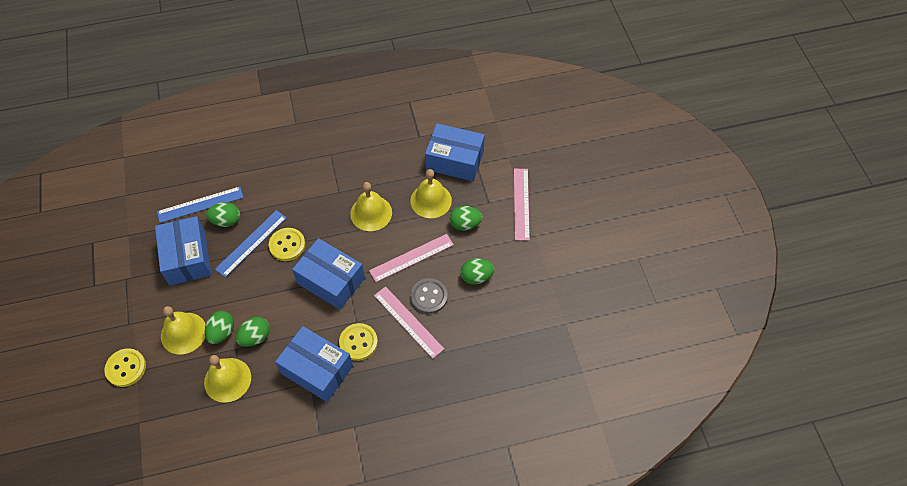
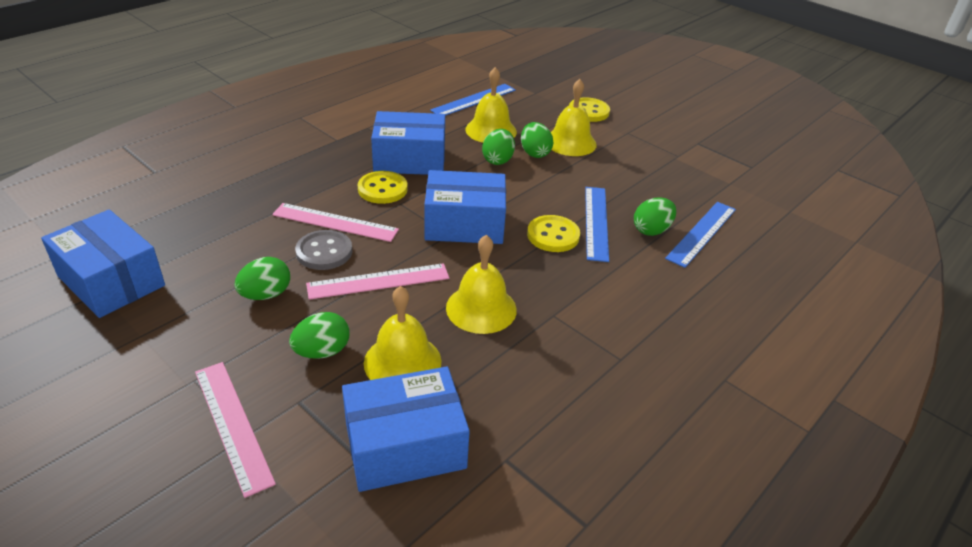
camera: 145 degrees right, 20 degrees down
(187, 258) = (645, 188): blue box -> blue box (111, 281)
(201, 436) = (474, 100): none -> blue ruler
(411, 257) = (378, 281): pink ruler -> pink ruler turned 45 degrees clockwise

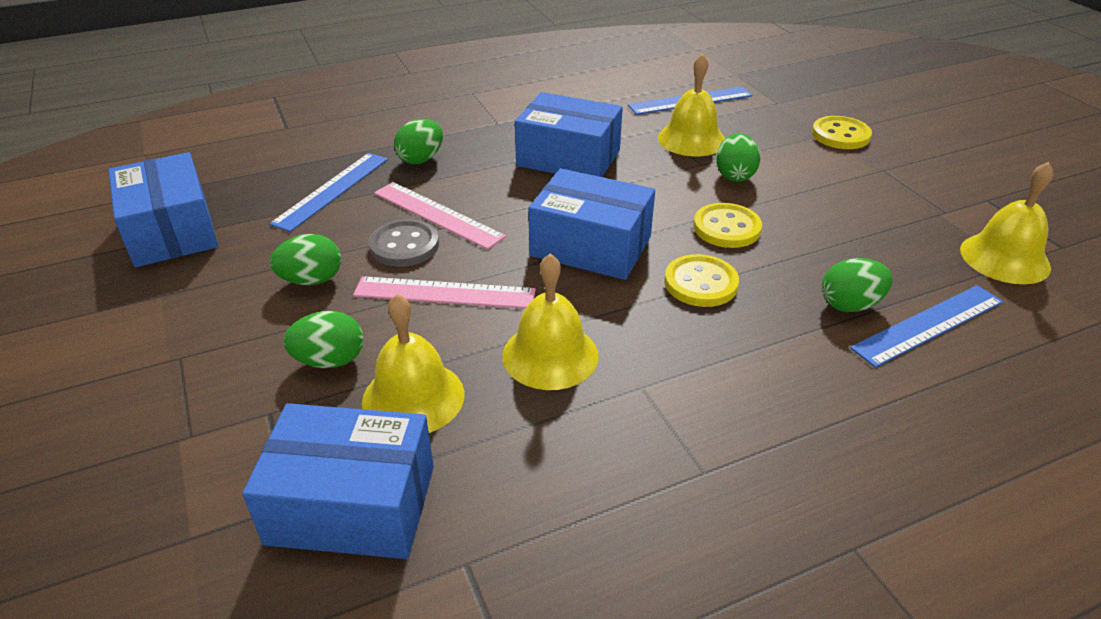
camera: 25 degrees right, 0 degrees up
(233, 425) = (183, 419): pink ruler -> none
(382, 189) = (515, 186): yellow button -> yellow button (726, 228)
(498, 160) = (680, 176): green egg -> green egg (421, 159)
(570, 142) = (792, 169): yellow bell -> yellow bell (1004, 258)
(596, 222) = (772, 278): blue ruler -> blue ruler (332, 190)

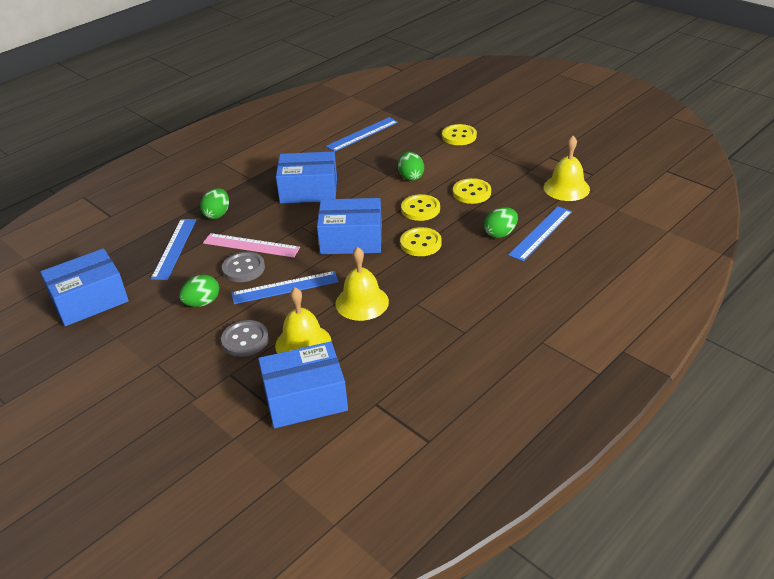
camera: 20 degrees left, 0 degrees up
(171, 231) = (90, 300): blue box -> blue box turned 75 degrees counterclockwise
(330, 360) = (245, 340): green egg -> grey button
(444, 293) = (285, 287): pink ruler -> blue ruler
(691, 139) = (375, 160): yellow bell -> none
(826, 223) = (471, 192): none -> yellow button

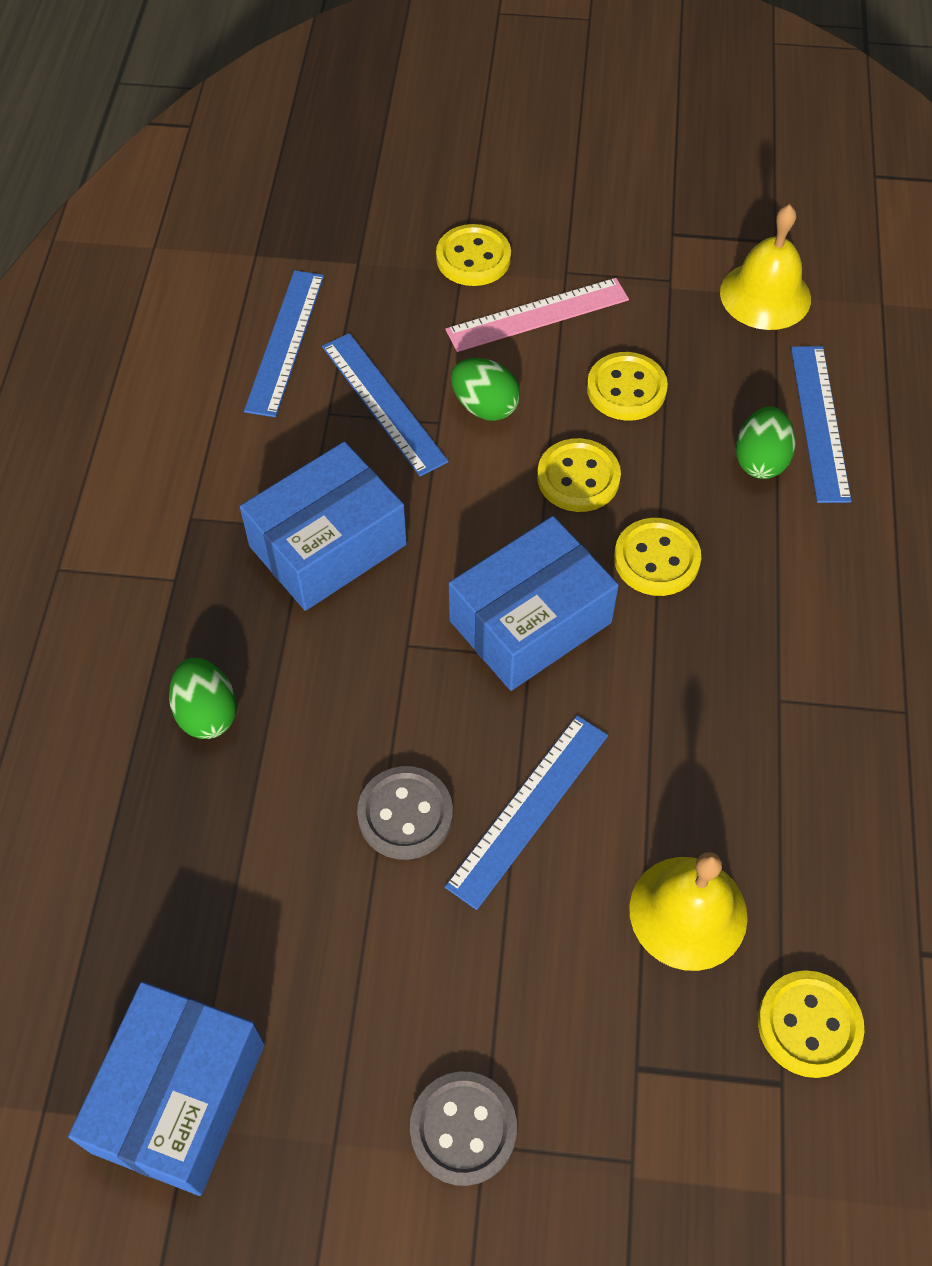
camera: 40 degrees left, 20 degrees up
(174, 248) = (212, 853): blue ruler -> blue ruler (383, 403)
(202, 303) = (414, 947): green egg -> none
(245, 340) = (583, 975): grey button -> grey button (463, 1129)
(251, 245) = (359, 749): pink ruler -> pink ruler (537, 315)
(305, 398) = (809, 1025): blue box -> yellow button
(362, 302) = (692, 755): yellow bell -> none

